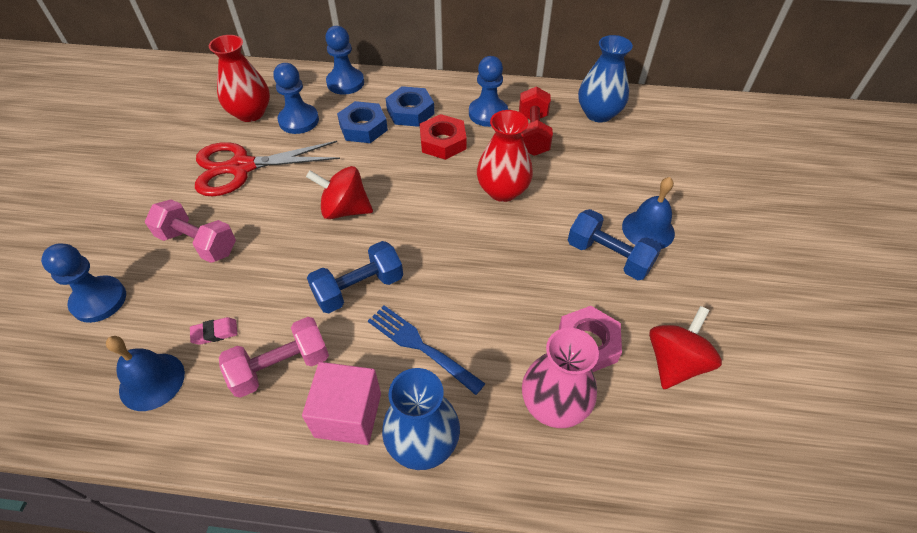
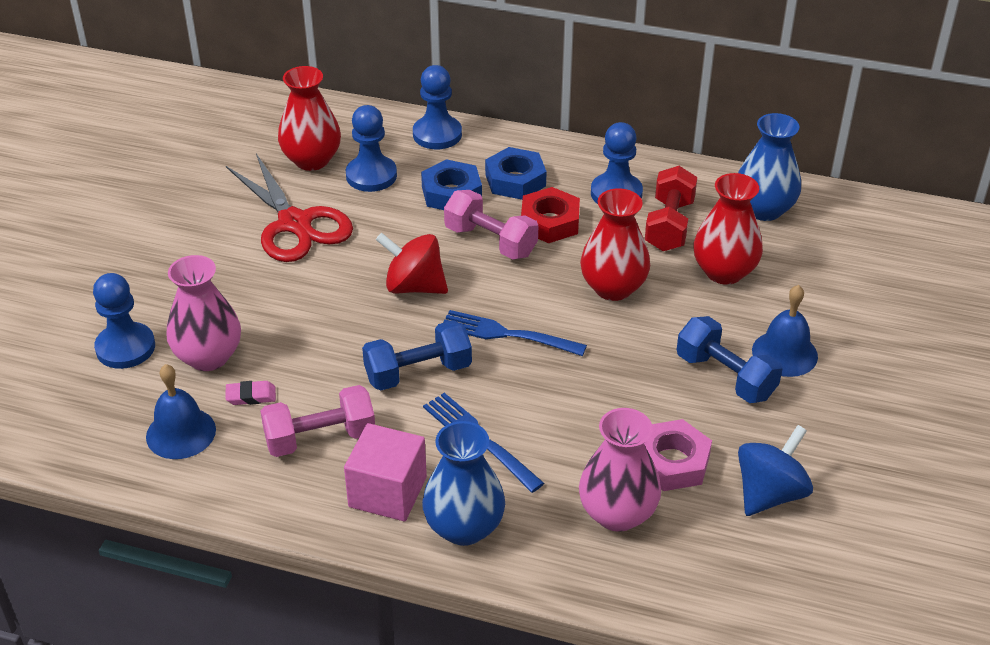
camera: 10 degrees right, 10 degrees down
(174, 299) = (208, 357): none -> pink vase
(198, 243) = (238, 302): pink dumbbell -> pink dumbbell (490, 241)
(241, 167) = (295, 224): red scissors -> red scissors turned 120 degrees counterclockwise
(427, 242) = (507, 334): none -> blue fork
(583, 167) = (724, 272): none -> red vase
(674, 362) = (769, 493): red spinning top -> blue spinning top

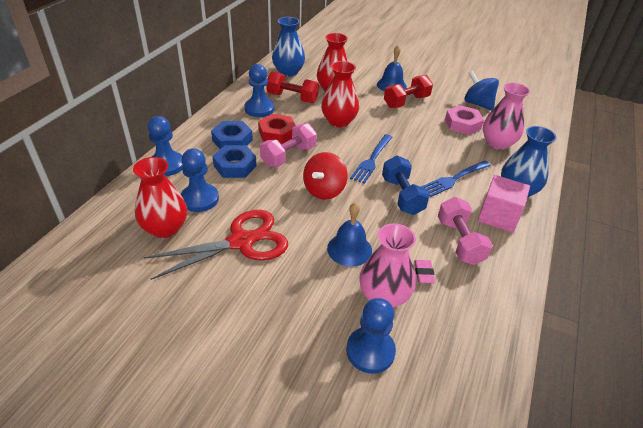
camera: 85 degrees left, 0 degrees up
(181, 433) = (461, 313): blue bell -> blue bell (349, 249)
(725, 376) = (406, 102): blue dumbbell -> red dumbbell

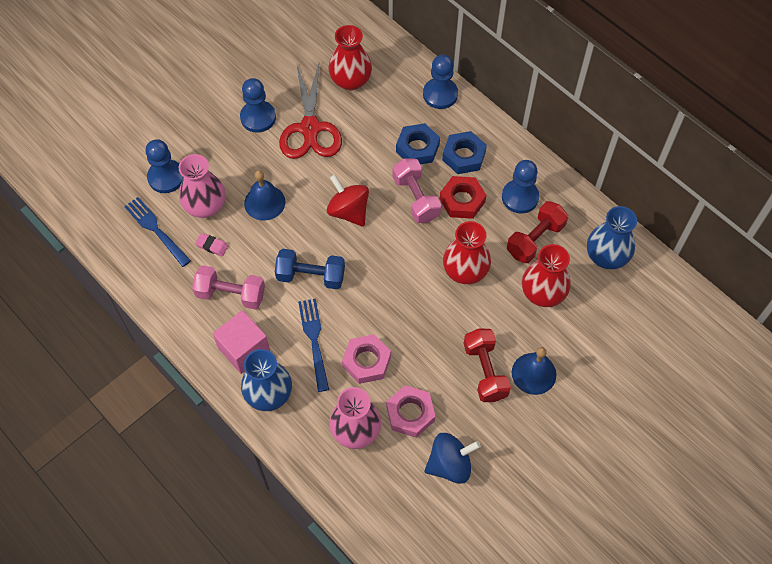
camera: 115 degrees right, 20 degrees up
(200, 199) = (378, 110): blue pawn -> blue pawn (258, 117)
(372, 160) = (378, 274): blue fork -> blue fork (156, 230)
(445, 150) = (366, 361): none -> pink nut

